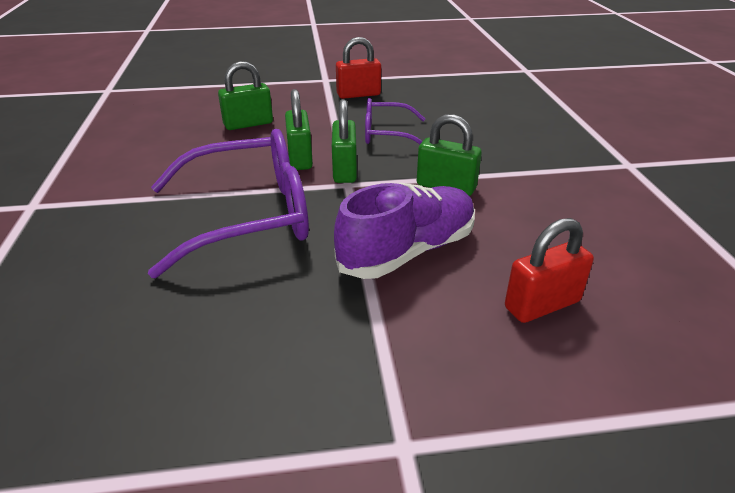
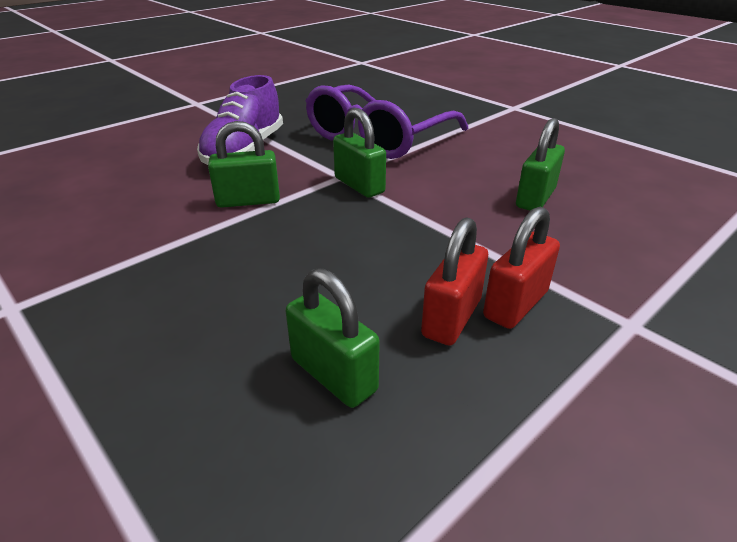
camera: 145 degrees right, 0 degrees up
(300, 158) = (416, 182): green padlock -> green padlock (333, 374)
(386, 134) = (373, 240): purple glasses -> none
(542, 304) = (139, 151): red padlock -> red padlock (451, 318)

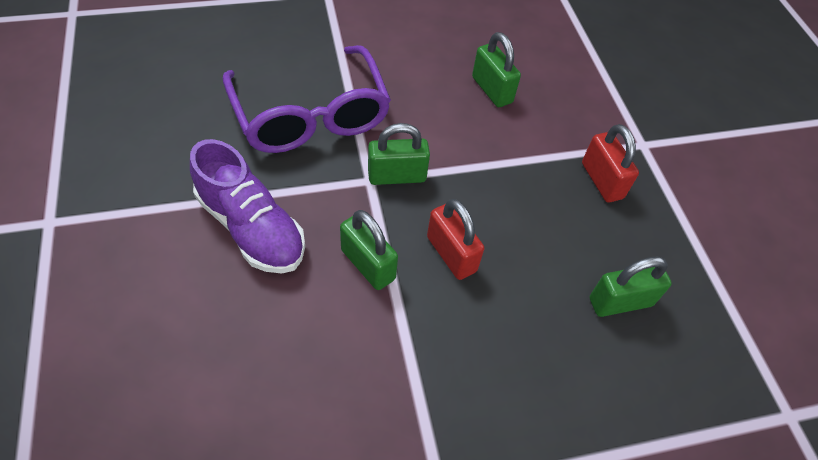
camera: 65 degrees left, 20 degrees up
(248, 201) = (368, 264): green padlock -> green padlock turned 60 degrees counterclockwise
(451, 318) = (598, 218): red padlock -> red padlock (451, 254)

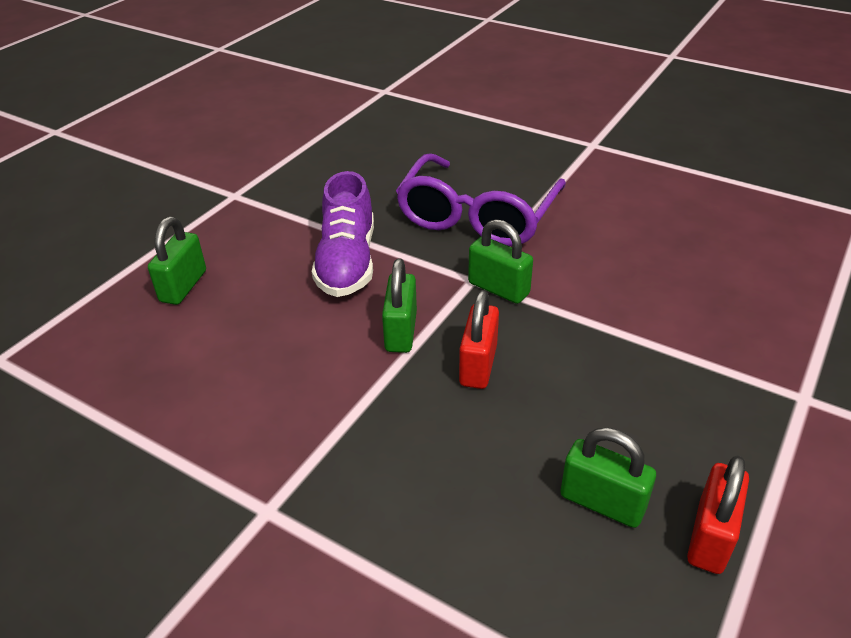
camera: 50 degrees right, 15 degrees down
(492, 90) = (671, 272): green padlock -> green padlock (183, 286)
(601, 181) = (708, 399): red padlock -> red padlock (710, 536)

